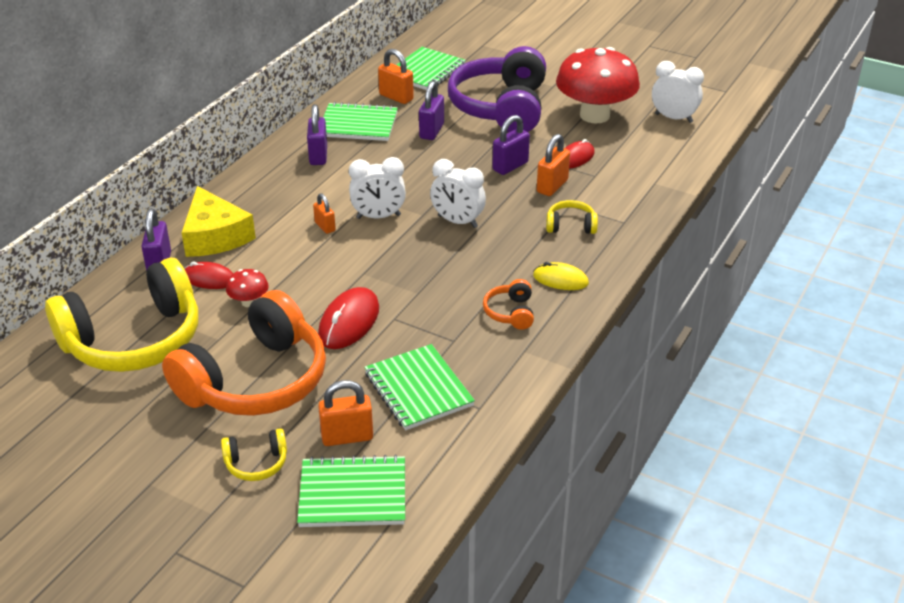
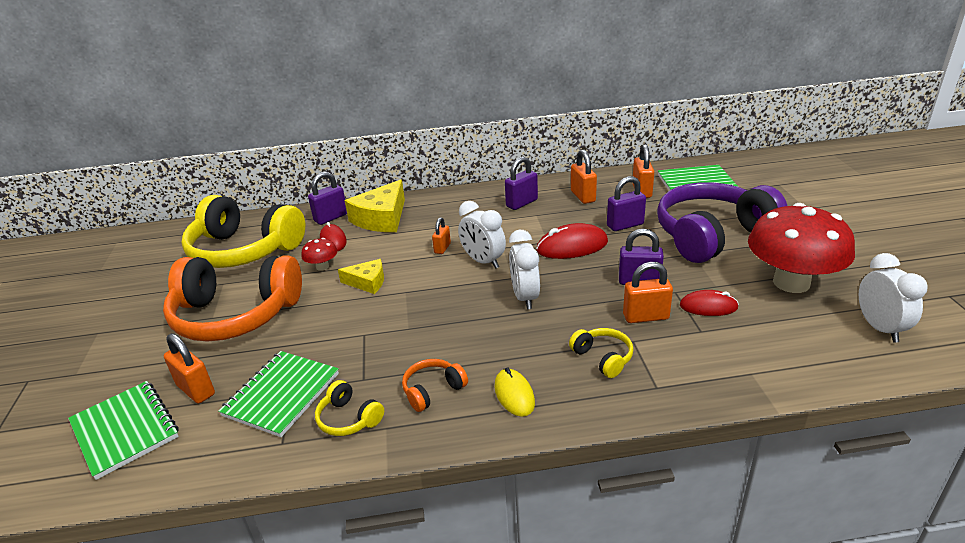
camera: 55 degrees right, 5 degrees down
(256, 463) = (141, 364): yellow headphones -> yellow headphones (349, 419)
(317, 287) = (367, 282): none -> yellow cheese
(349, 322) = (338, 317): red mouse -> red mouse (572, 246)
(358, 124) = (583, 196): green notebook -> orange padlock

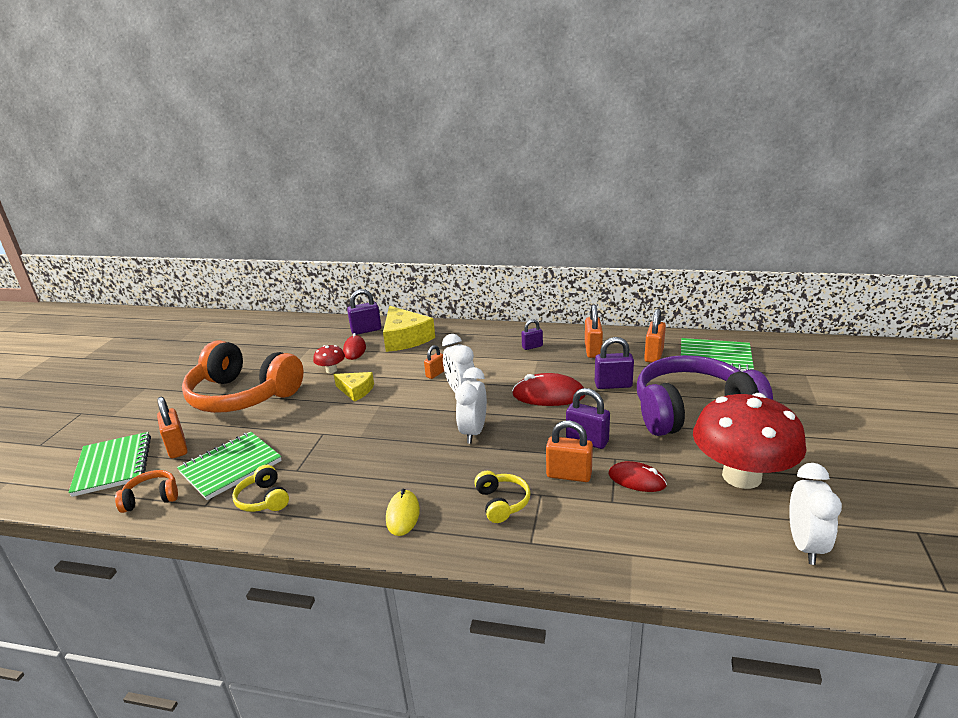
camera: 20 degrees right, 5 degrees down
(244, 250) = (285, 345): yellow headphones -> none
(381, 218) = (405, 338): yellow cheese -> yellow cheese turned 75 degrees counterclockwise
(433, 390) = (341, 493): orange headphones -> orange headphones (151, 498)
(521, 203) = (532, 346): purple padlock -> purple padlock, size x0.63

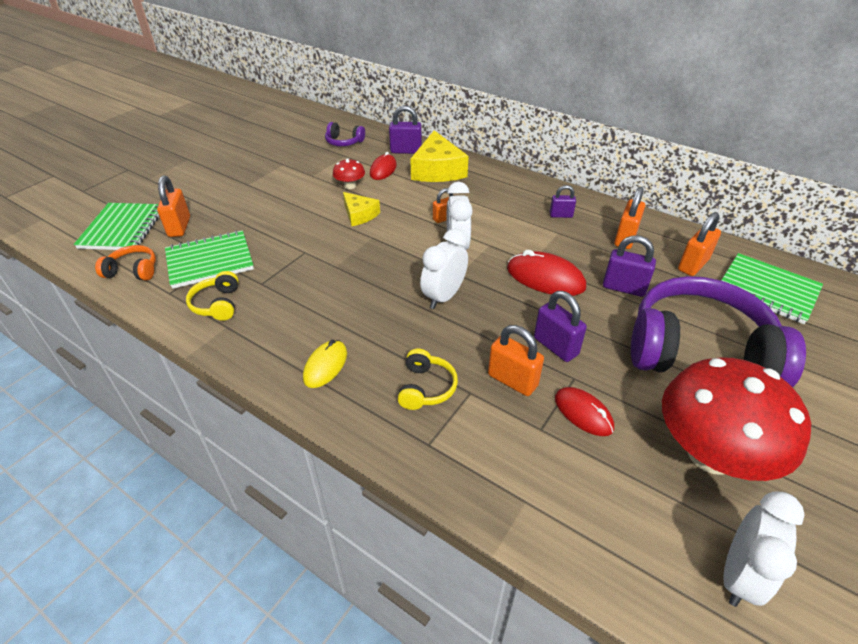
camera: 20 degrees right, 15 degrees up
(243, 395) = (260, 190): orange headphones -> none
(301, 336) = (344, 142): none -> purple headphones

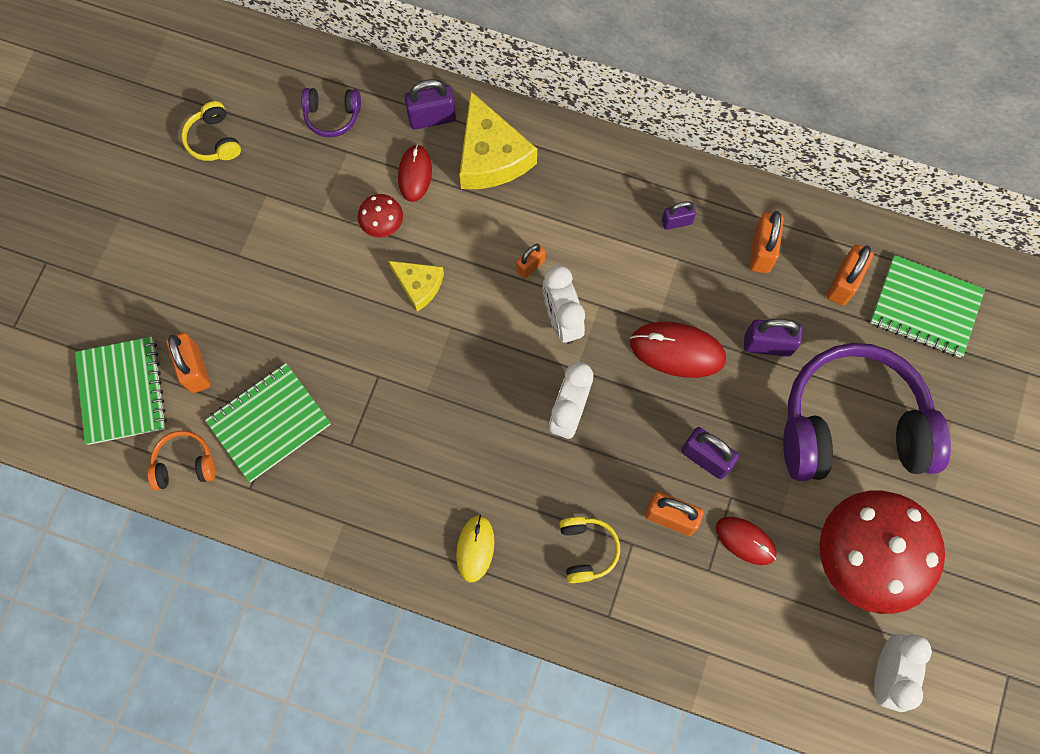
camera: 15 degrees left, 30 degrees up
(217, 304) = (316, 491): yellow headphones -> yellow headphones (214, 140)

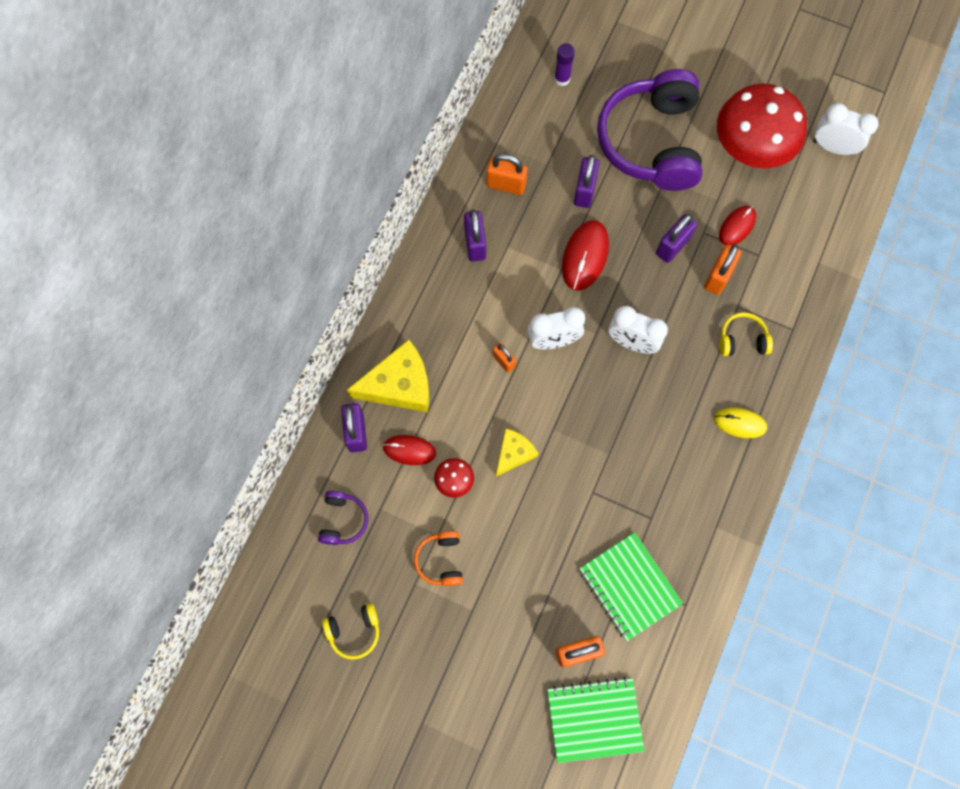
camera: 85 degrees left, 0 degrees up
(184, 464) = (663, 662): orange headphones -> orange headphones (441, 560)
(676, 222) = (475, 244): purple padlock -> purple padlock, size x1.59
(843, 283) = (537, 131): orange padlock -> none
(925, 308) = (562, 79): green notebook -> purple glue stick

